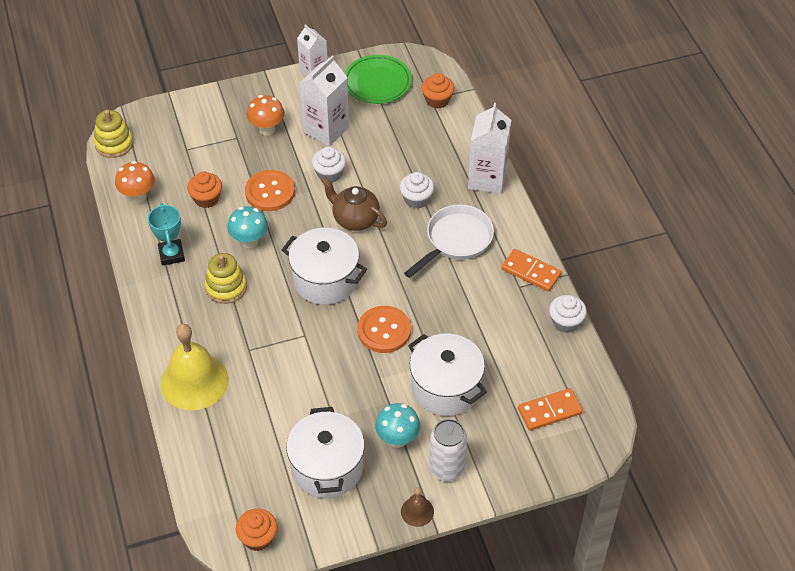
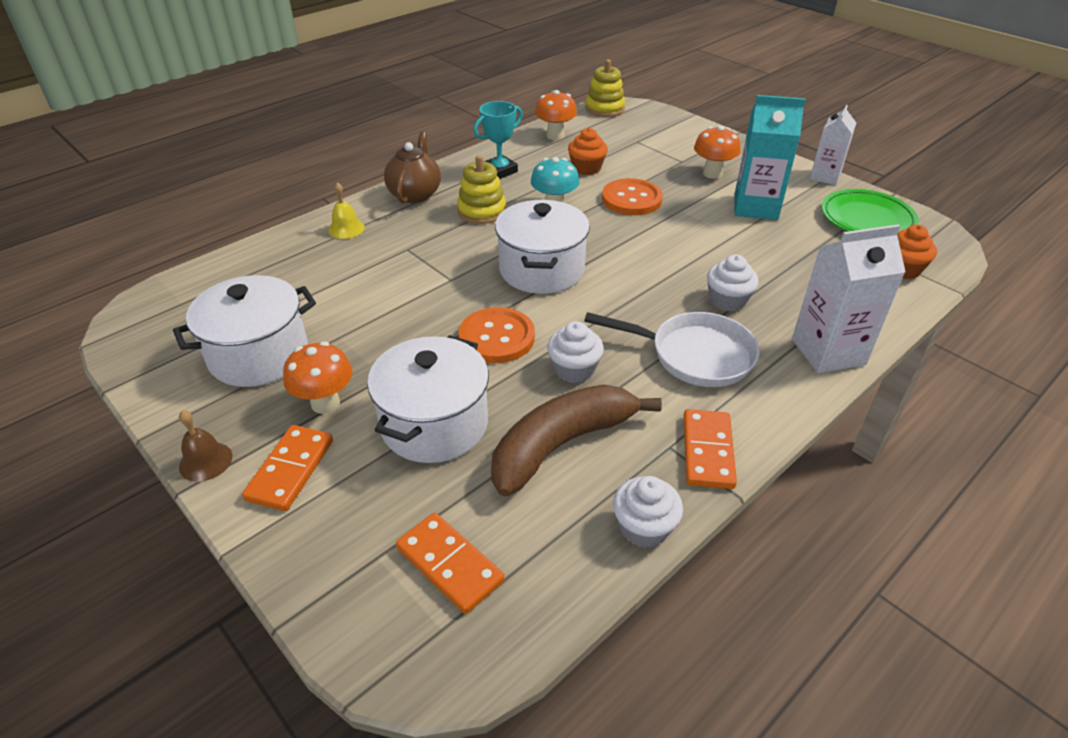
camera: 65 degrees right, 10 degrees down
(194, 381) = (346, 229): yellow bell -> yellow bell, size x0.46
(258, 538) = (140, 333): orange cupcake -> none
(326, 130) = (755, 207): white carton -> turquoise carton
(329, 173) = (696, 227): white cupcake -> white cupcake (574, 369)
(355, 219) = (649, 264): brown teapot -> brown teapot (415, 194)
(397, 439) = (325, 403): turquoise mushroom -> orange mushroom
(446, 468) = (290, 470): white can -> orange domino
(493, 333) = (562, 444): none -> brown banana

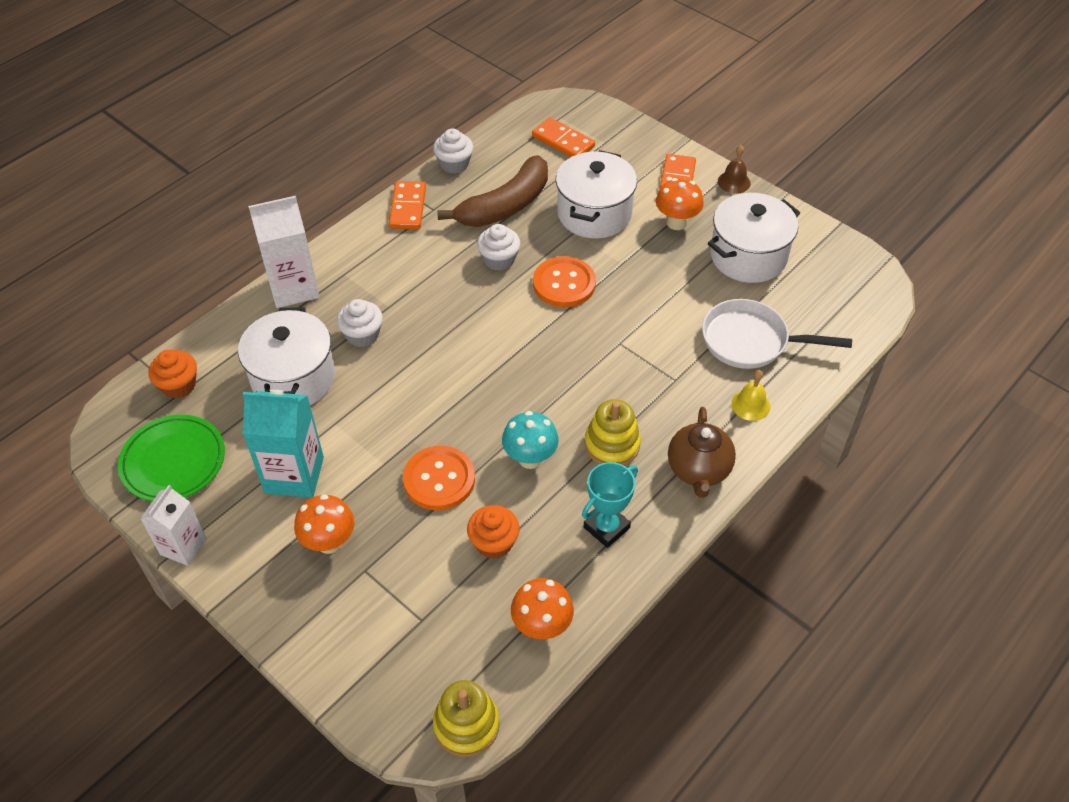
camera: 175 degrees right, 10 degrees up
(541, 270) = (534, 360): white pot -> white pot (293, 378)
(694, 355) = (403, 278): white pan -> white pan (750, 341)

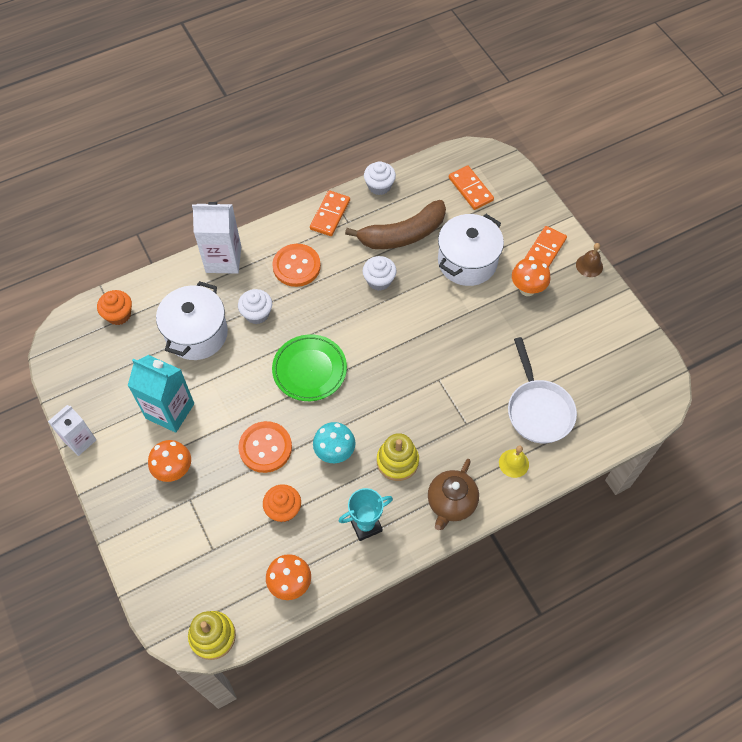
camera: 20 degrees right, 10 degrees up
(173, 462) = (95, 374): green plate -> green plate (309, 370)
(564, 284) = (418, 316): orange button -> orange button (296, 266)
(748, 256) = (570, 336): white pot -> none
(750, 341) = (538, 410): white pan -> white pan turned 135 degrees counterclockwise

